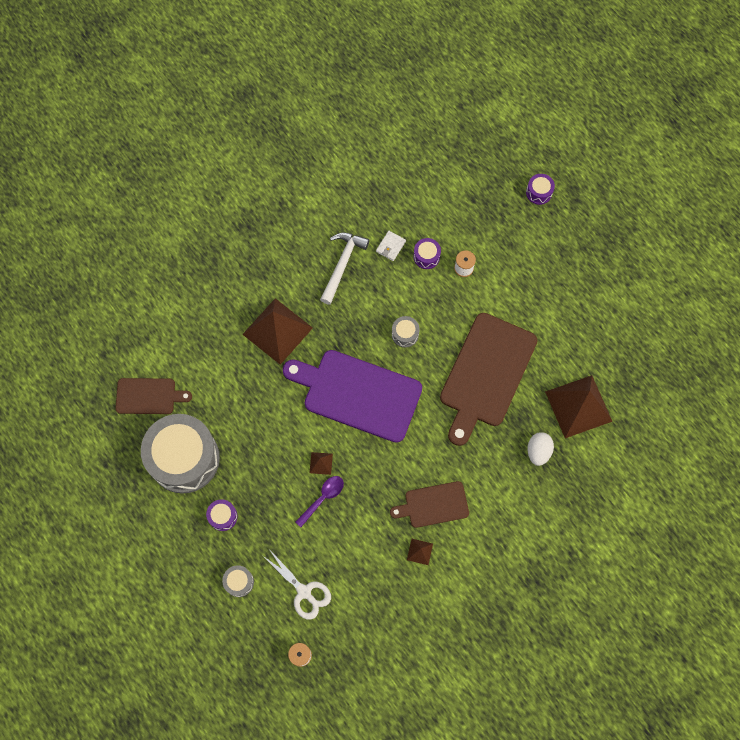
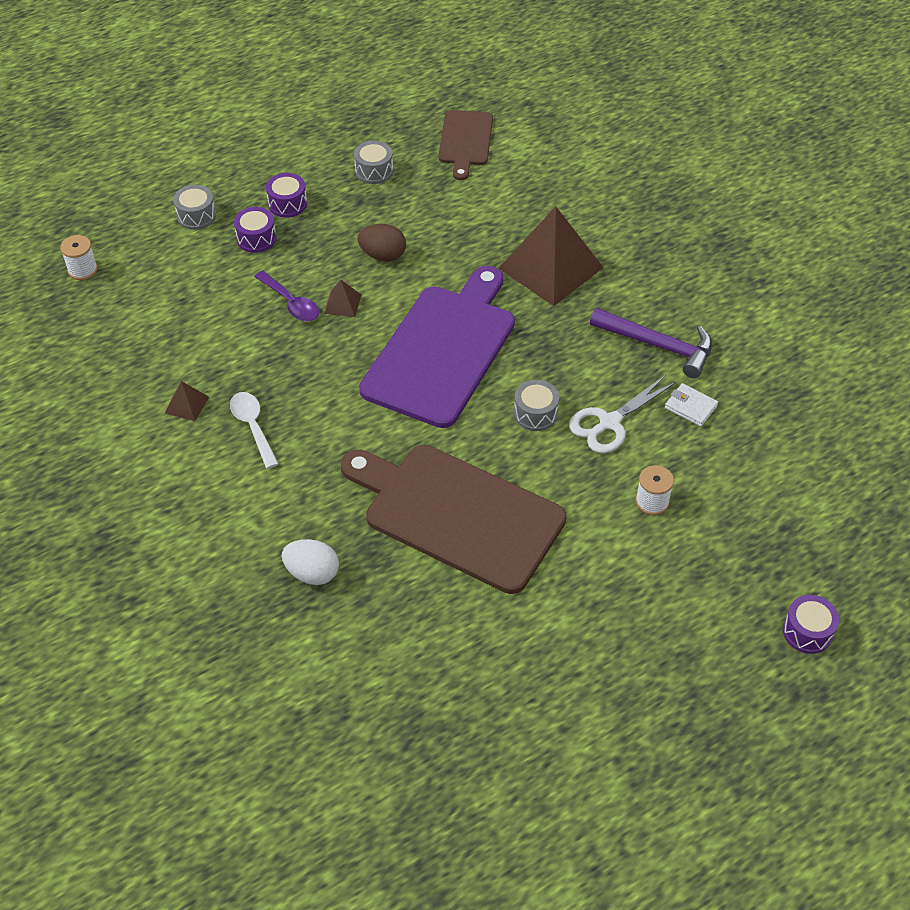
camera: 95 degrees right, 20 degrees down
(184, 458) = (374, 171): grey drum -> grey drum, size x0.40
(272, 442) = (383, 255): none -> brown egg
(304, 592) = (165, 277): white scissors -> white scissors (609, 423)
(342, 265) = (657, 345): white hammer -> purple hammer
(426, 257) = (673, 452): purple drum -> purple drum (256, 238)
(433, 505) = (253, 427): brown cutting board -> white spoon
(578, 406) = (383, 643): brown pyramid -> none

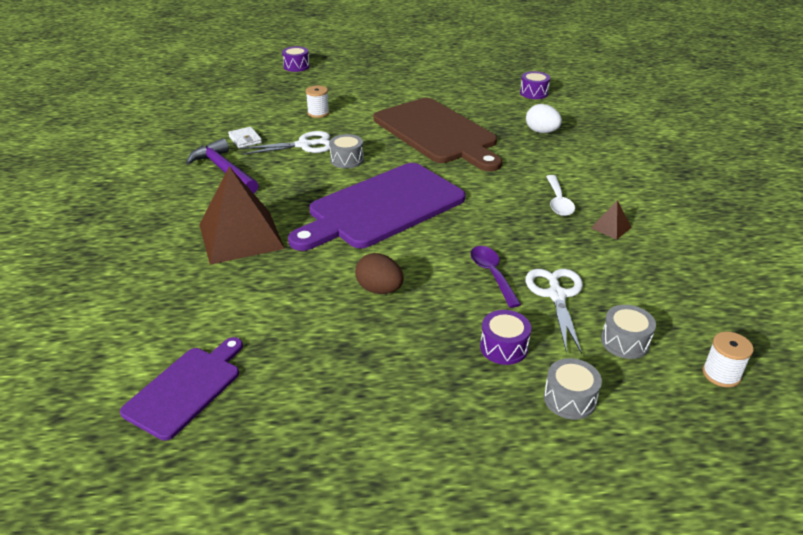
camera: 155 degrees left, 15 degrees down
(226, 300) = (556, 295): none -> white scissors
(287, 204) = (450, 377): purple drum -> purple drum (534, 93)
(342, 304) = (443, 260): brown pyramid -> none
(374, 171) = (323, 386): grey drum -> grey drum (625, 342)
(465, 141) = (186, 389): brown cutting board -> purple cutting board

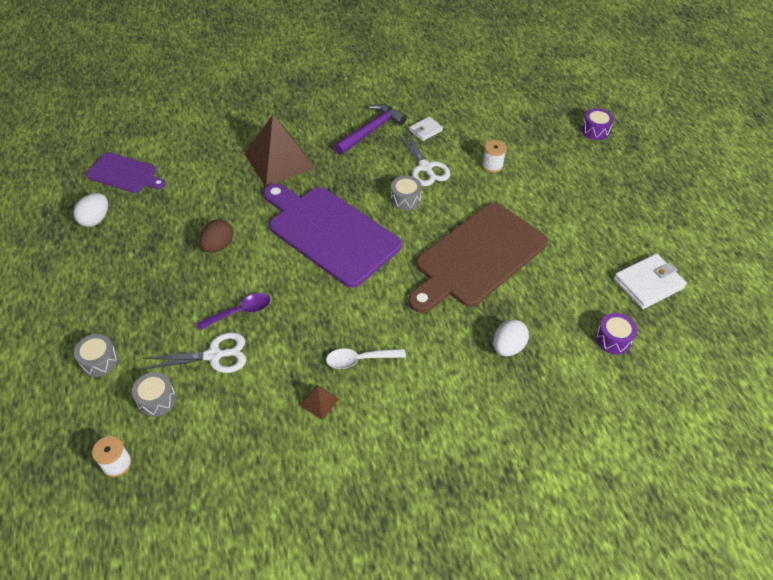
camera: 80 degrees right, 15 degrees up
(282, 420) = (95, 219): none -> white egg
(479, 74) = (648, 284): none -> white wallet
(503, 347) = (153, 322): purple drum -> none

